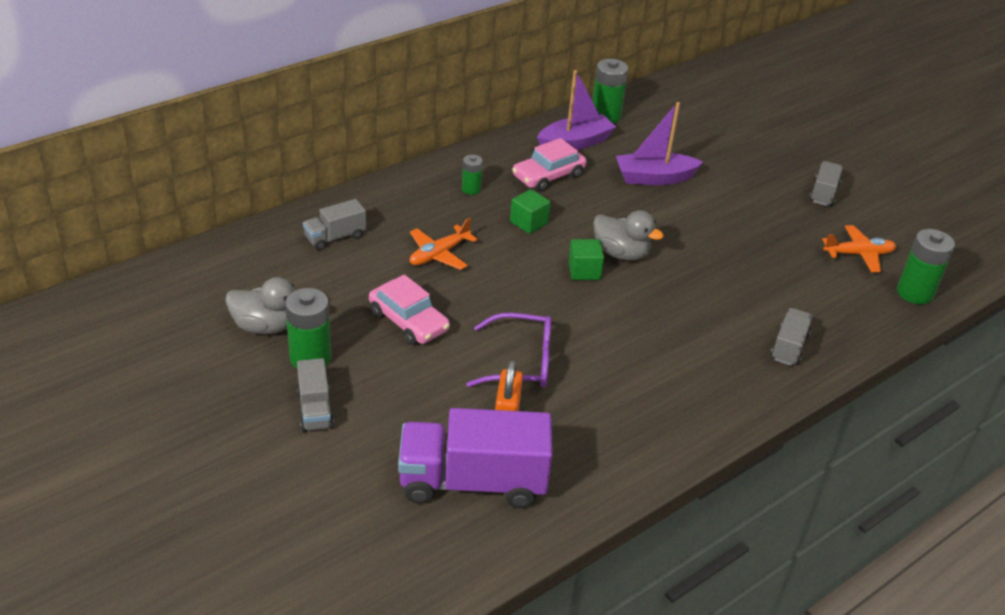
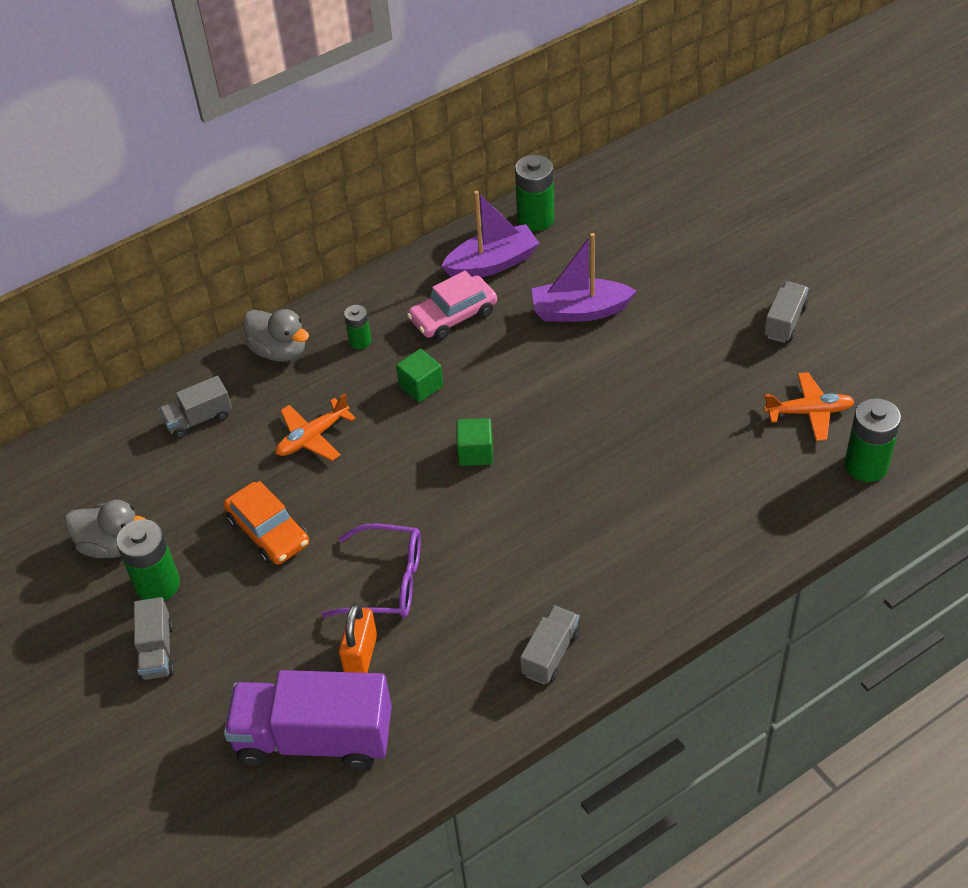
camera: 10 degrees right, 10 degrees up
(408, 321) = (268, 532): pink car -> orange car
(621, 253) = (522, 425): grey duck -> grey duck (279, 351)
(789, 347) = (697, 550): grey truck -> grey truck (550, 654)

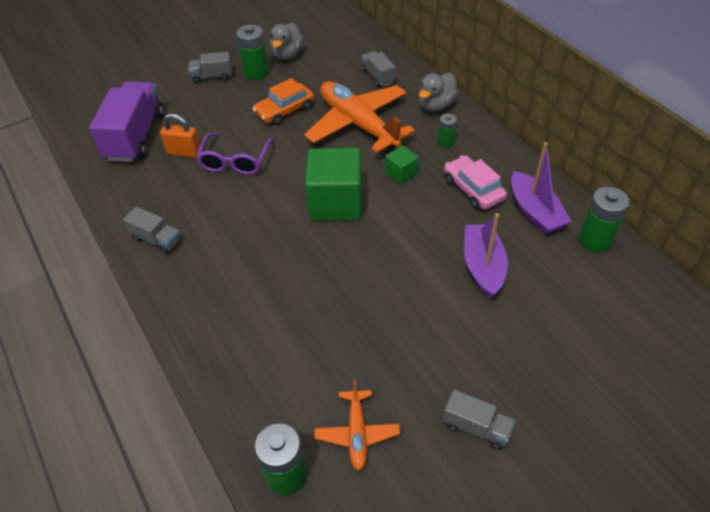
camera: 90 degrees right, 0 degrees up
(312, 437) = (358, 124): orange plane -> orange plane, size x2.03
(475, 452) = (336, 202): green cube -> green cube, size x2.06

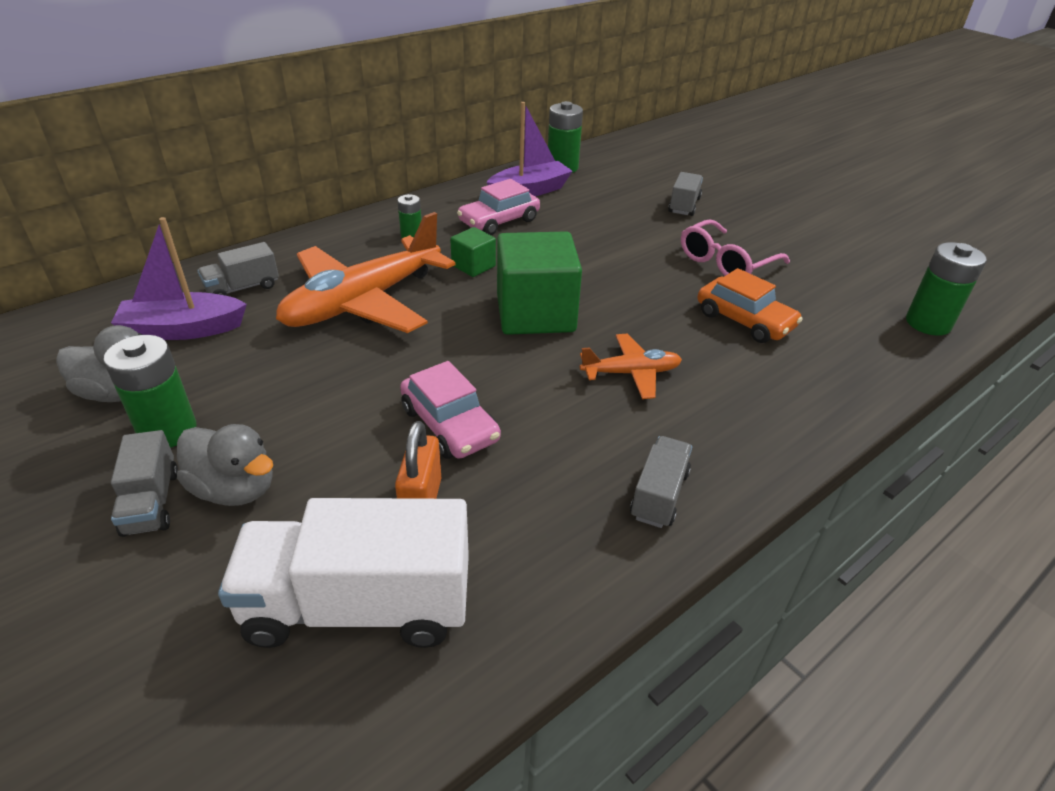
camera: 100 degrees left, 10 degrees down
(135, 136) = (359, 605): purple truck -> white truck
(235, 161) = (450, 424): purple glasses -> pink car
(285, 110) = (310, 379): orange car -> orange car (744, 320)
(357, 433) = (852, 285): orange plane -> orange plane (631, 373)
(403, 336) = (725, 262): none -> pink glasses
(436, 105) = (332, 241): grey duck -> grey duck (235, 489)
(476, 427) = (800, 228): grey truck -> grey truck (684, 205)
(483, 266) = (615, 219): purple boat -> purple boat (183, 329)

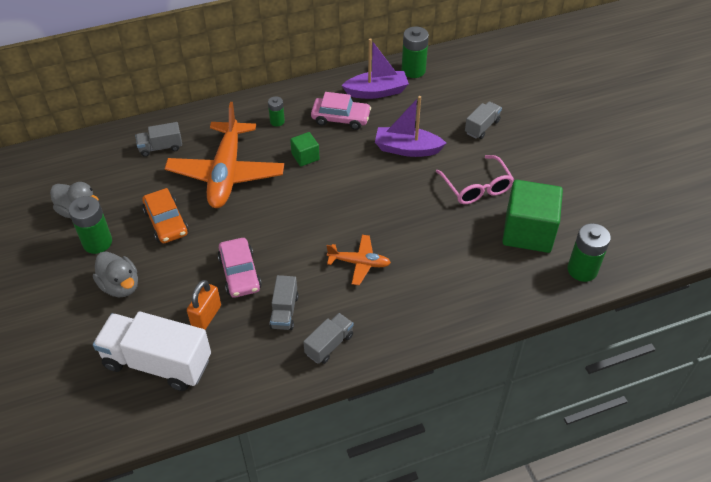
camera: 20 degrees right, 10 degrees up
(152, 502) = (81, 283): grey truck -> grey truck (284, 311)
(183, 329) = (120, 173): purple boat -> purple boat (407, 149)
(363, 302) = (226, 173): orange plane -> orange plane turned 60 degrees counterclockwise
(499, 221) = (341, 118): pink car -> pink car turned 150 degrees counterclockwise
(535, 314) = (325, 205): green cube -> green cube (528, 232)
(725, 262) = (476, 187): pink glasses -> pink glasses turned 90 degrees counterclockwise
(744, 320) = (456, 239): orange car -> orange car (166, 222)

